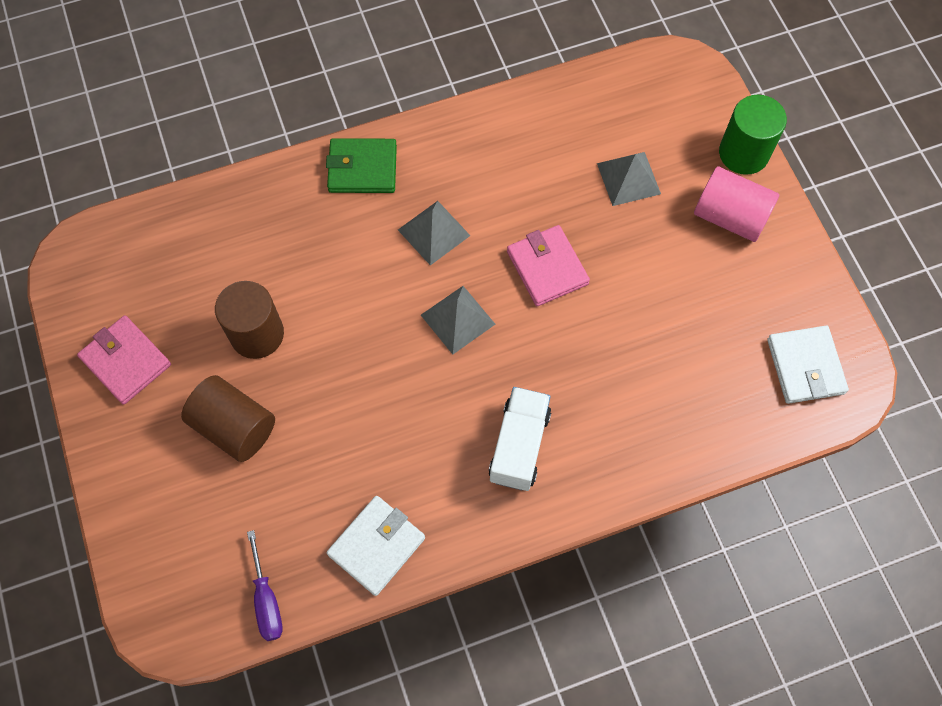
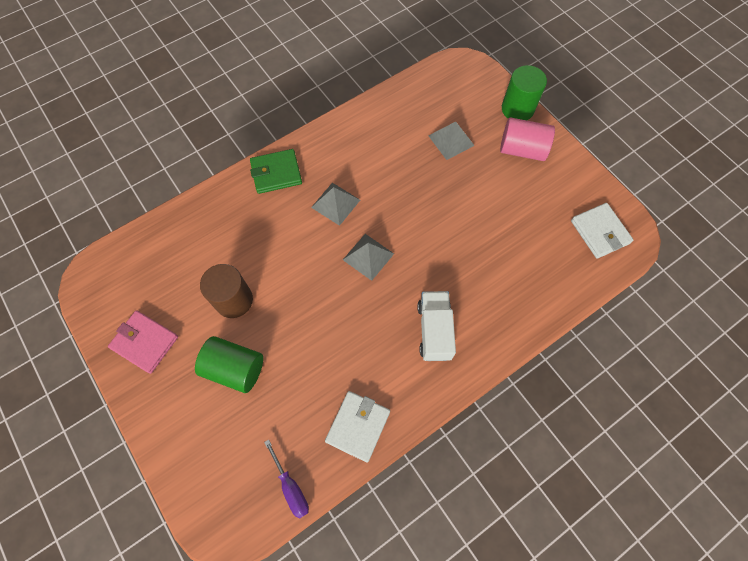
camera: 15 degrees left, 0 degrees up
(234, 426) = (235, 368): brown cylinder -> green cylinder
(547, 268) = (416, 209): pink wallet -> none

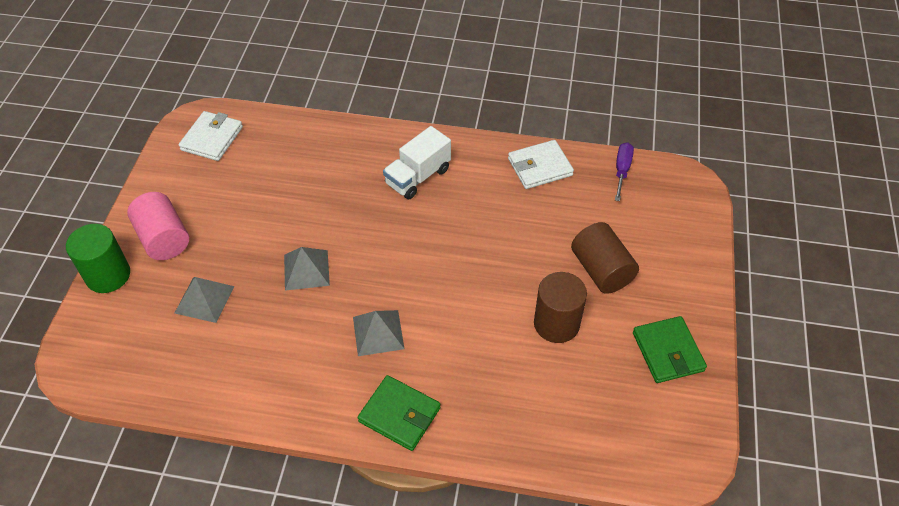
camera: 135 degrees left, 15 degrees down
(145, 342) = (668, 352): pink wallet -> green wallet
(235, 368) = (601, 270): green cylinder -> brown cylinder
(368, 256) = (404, 264): grey pyramid -> grey pyramid (306, 270)

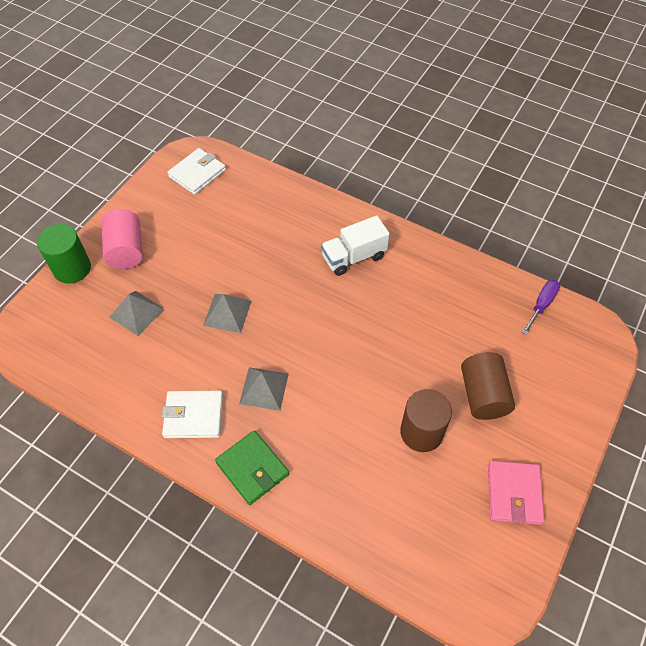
camera: 20 degrees right, 5 degrees up
(540, 167) = (466, 279): white wallet -> white wallet (193, 416)
(668, 352) = (514, 494): green wallet -> pink wallet

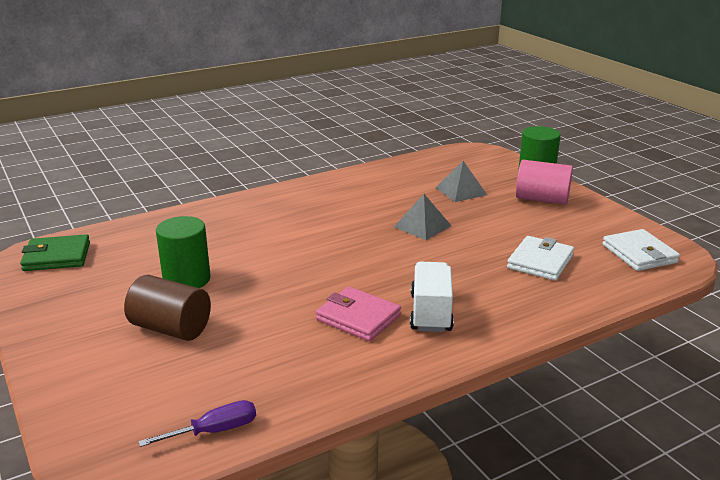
camera: 120 degrees right, 30 degrees down
(193, 416) = (334, 192): white wallet -> white wallet (540, 261)
(252, 468) = (261, 202): green wallet -> green wallet (57, 257)
(264, 388) = (324, 223): grey pyramid -> none
(421, 432) = (187, 279): brown cylinder -> green cylinder
(514, 494) = (68, 304): pink wallet -> pink wallet (358, 317)
(541, 305) = (214, 431): purple screwdriver -> purple screwdriver turned 90 degrees counterclockwise

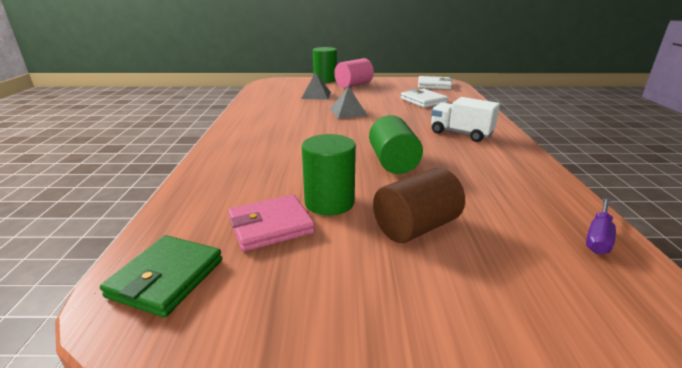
camera: 60 degrees left, 0 degrees up
(214, 431) = (598, 237): purple screwdriver -> purple screwdriver turned 150 degrees counterclockwise
(296, 288) = (393, 162): none -> green cylinder
(358, 317) = (452, 153): pink wallet -> pink wallet (271, 226)

